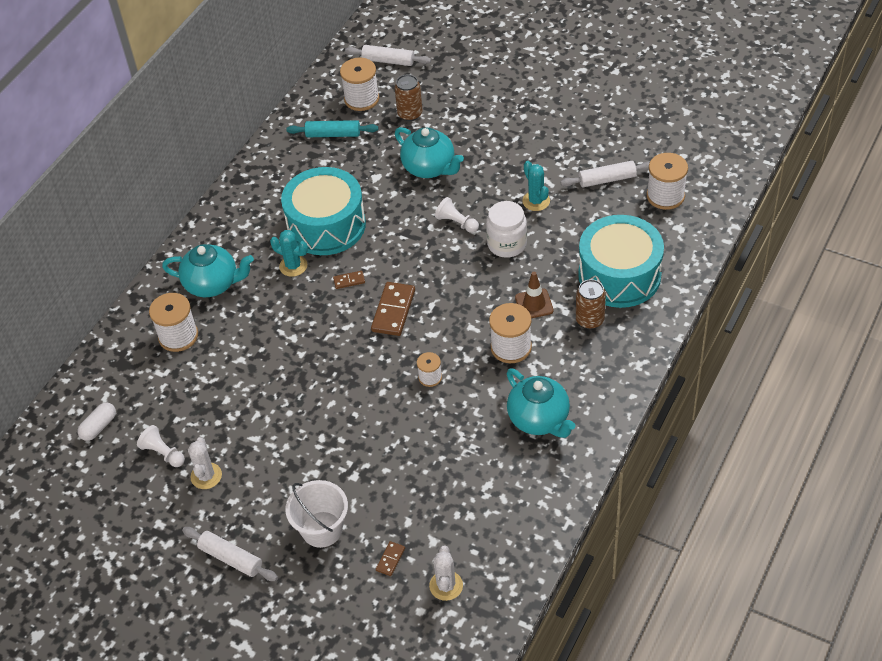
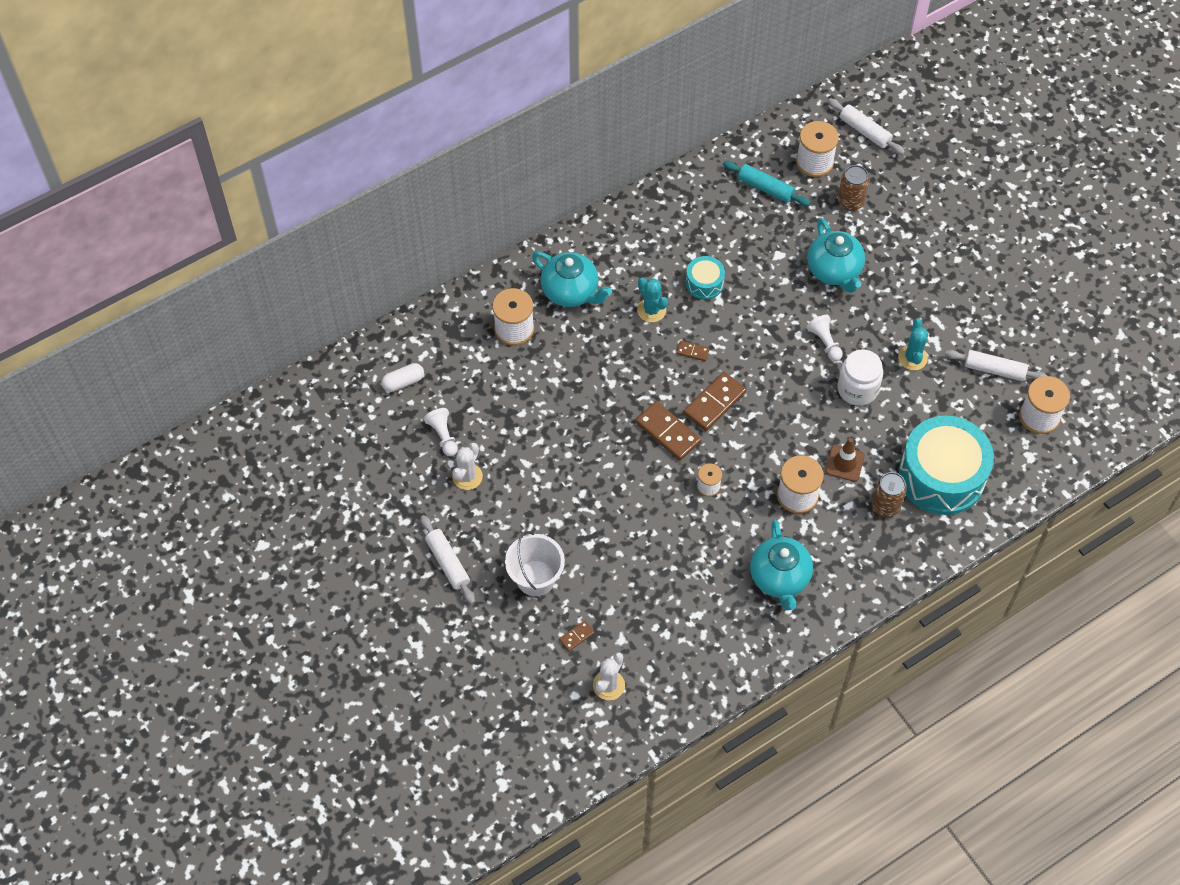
camera: 25 degrees right, 10 degrees up
(326, 225) = (704, 283): turquoise drum -> turquoise drum, size x0.47
(367, 352) = (668, 432): none -> brown domino

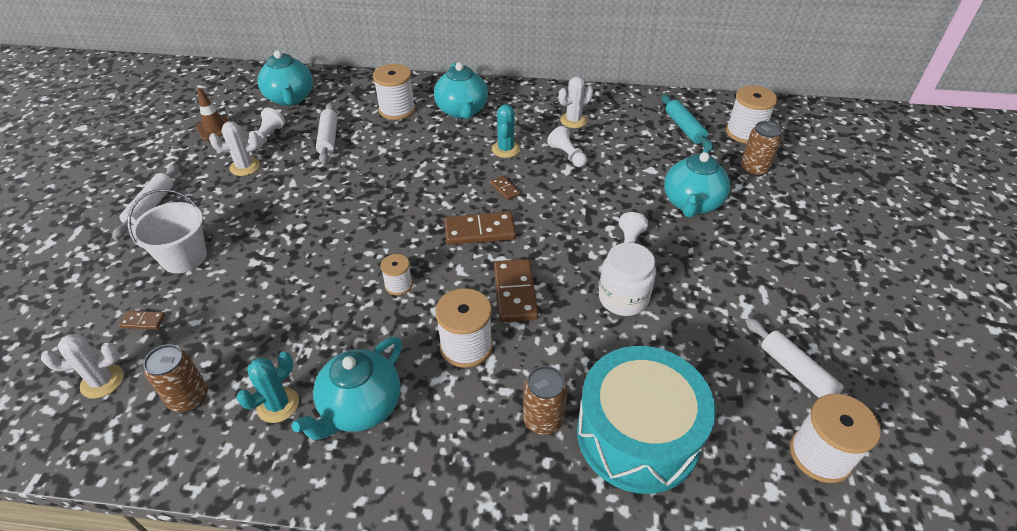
camera: 40 degrees right, 15 degrees down
(403, 382) = (290, 98): white capsule -> turquoise teapot
(668, 432) = (417, 227): brown domino -> brown domino (515, 292)
(672, 239) = (573, 120): none -> white cactus
(675, 651) = (189, 398): none -> brown can
(704, 283) = (567, 155): turquoise drum -> white pawn
(844, 463) = (543, 350): brown traffic cone -> brown traffic cone (215, 128)
(864, 131) = (811, 135): white rolling pin -> white rolling pin (328, 138)
(912, 358) = (707, 307): turquoise cactus -> turquoise cactus (278, 405)

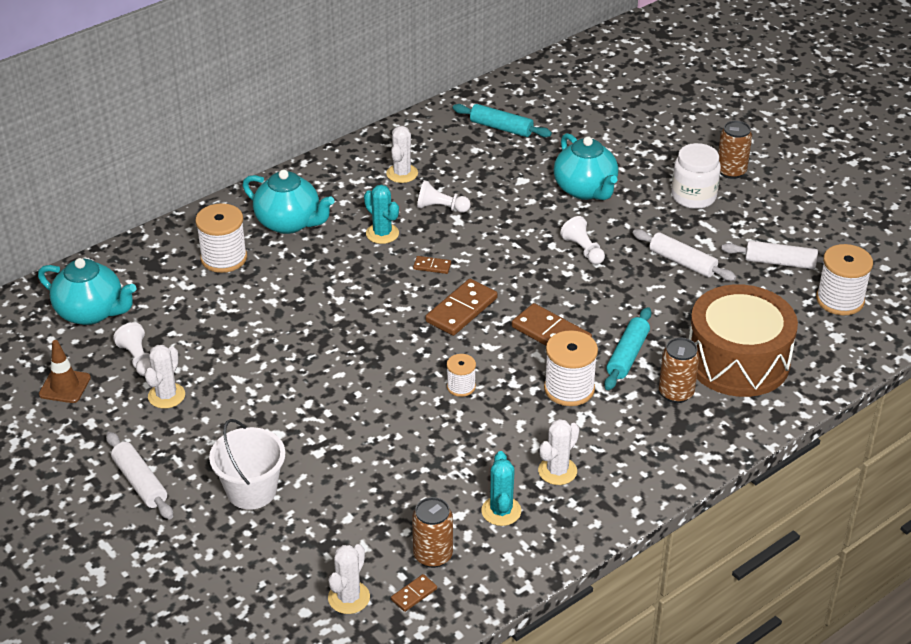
camera: 45 degrees left, 5 degrees down
(143, 321) = (305, 548): brown domino -> brown domino (414, 594)
(328, 138) = (203, 323): white rolling pin -> white rolling pin (682, 262)
(360, 407) = (557, 471): turquoise teapot -> white cactus
(548, 354) = (627, 355): none -> turquoise rolling pin
(623, 298) = (626, 288): white jar -> white jar (693, 196)
(637, 434) = (737, 360): turquoise drum -> brown drum
(745, 133) = (552, 105): white spool -> none
(754, 169) = (595, 134): brown can -> brown can (731, 171)

